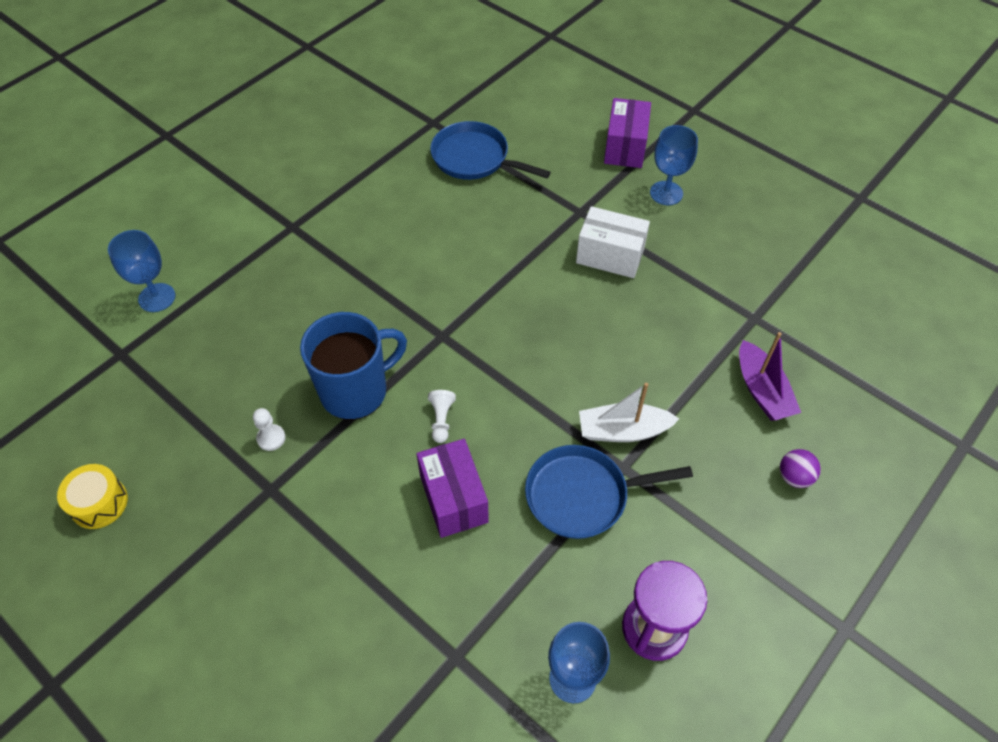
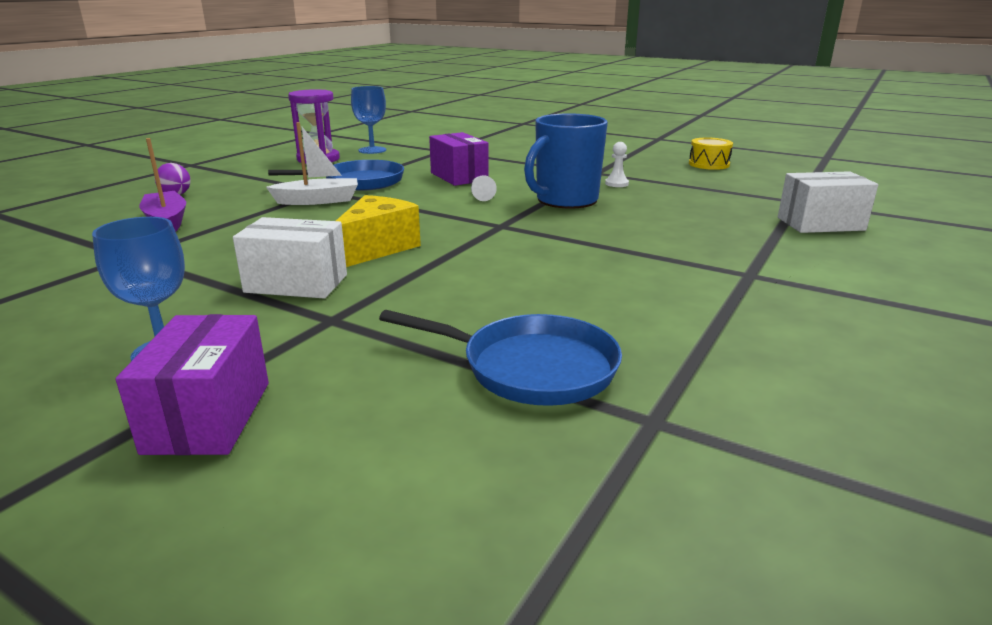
camera: 170 degrees right, 30 degrees down
(157, 297) = (820, 224): blue goblet -> white box
(555, 303) = (376, 249): none -> yellow cheese

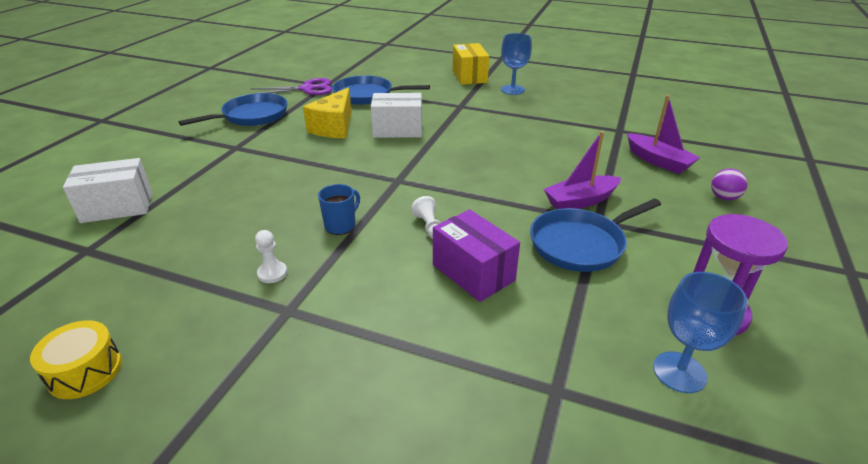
camera: 170 degrees right, 10 degrees up
(208, 416) = (469, 76): purple box -> yellow box
(296, 283) = (497, 121): white box -> white box (398, 130)
(318, 201) = (580, 201): white boat -> purple boat
(376, 249) = (475, 148): yellow cheese -> yellow cheese (334, 127)
(565, 200) = (341, 225): blue mug -> blue mug, size x0.49
(703, 407) = (307, 89): none -> purple scissors
(780, 330) = (252, 116): none -> blue pan

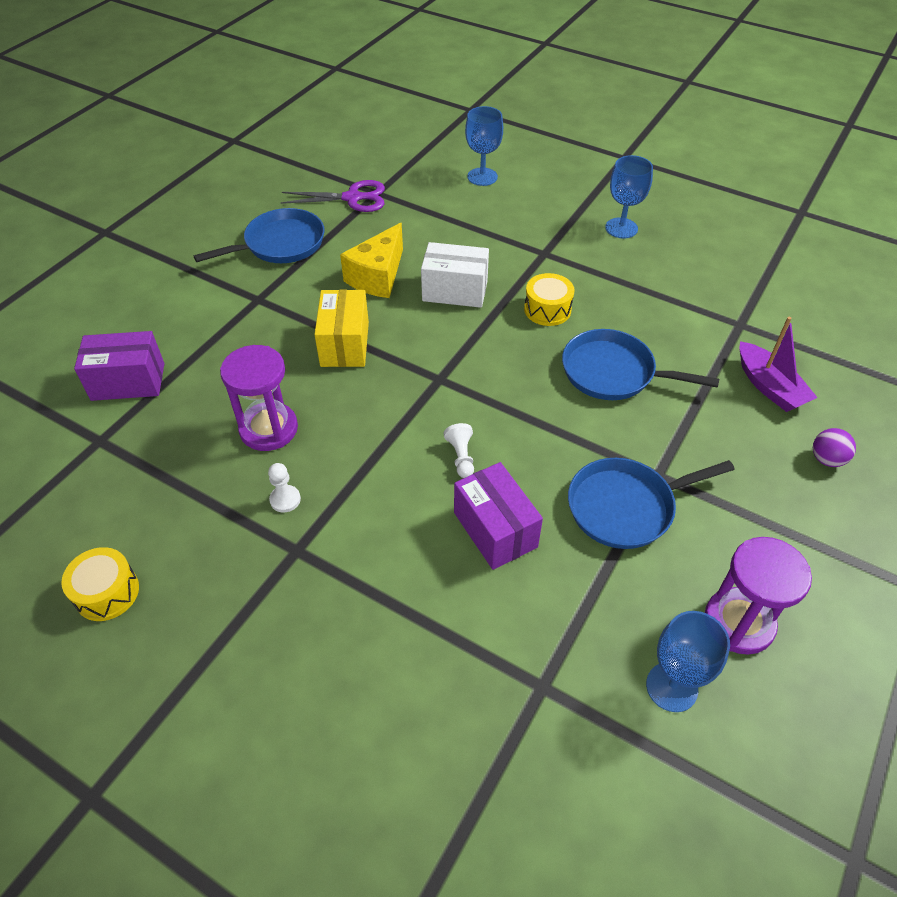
camera: 10 degrees right, 15 degrees up
(117, 207) = (128, 381): white box -> purple box
(252, 226) = (268, 429): none -> purple hourglass
(341, 225) = (364, 442): blue mug -> none
(367, 95) = (427, 219): blue pan -> blue pan (613, 372)
(403, 73) = (482, 177): none -> blue goblet
(469, 76) = (570, 194): yellow box -> yellow box (345, 344)
(473, 134) = (547, 309): none -> yellow drum
(580, 201) = (647, 441): purple boat -> none

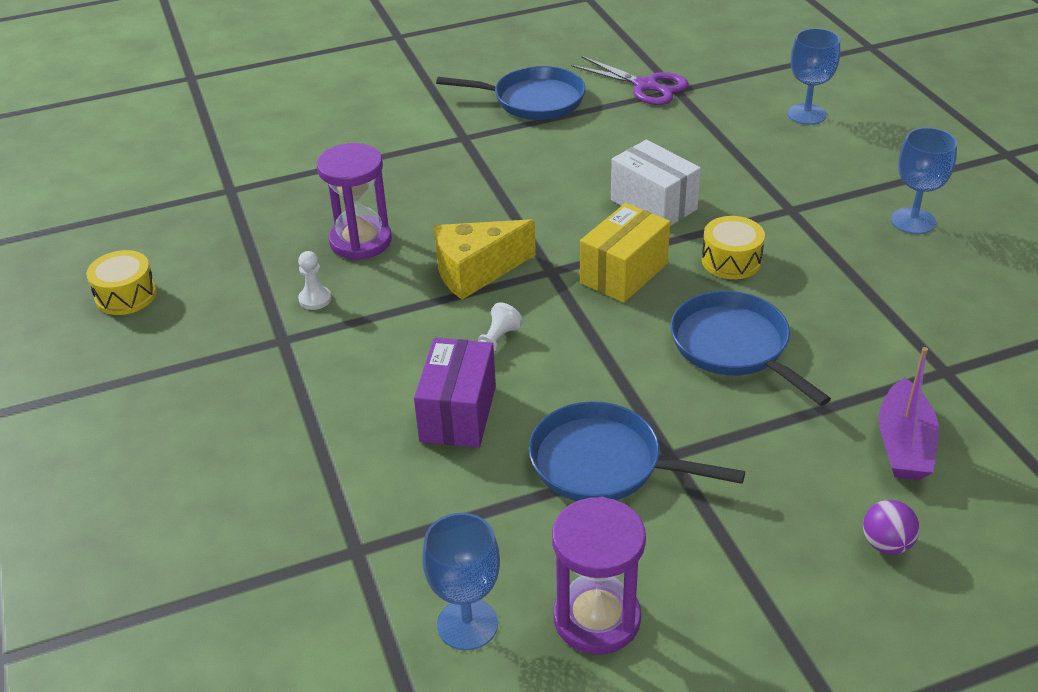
camera: 40 degrees right, 10 degrees down
(128, 381) = (295, 157): purple box -> none
(345, 344) = (497, 205): yellow box -> yellow box (624, 273)
(377, 276) = (592, 162): yellow cheese -> yellow cheese (476, 271)

